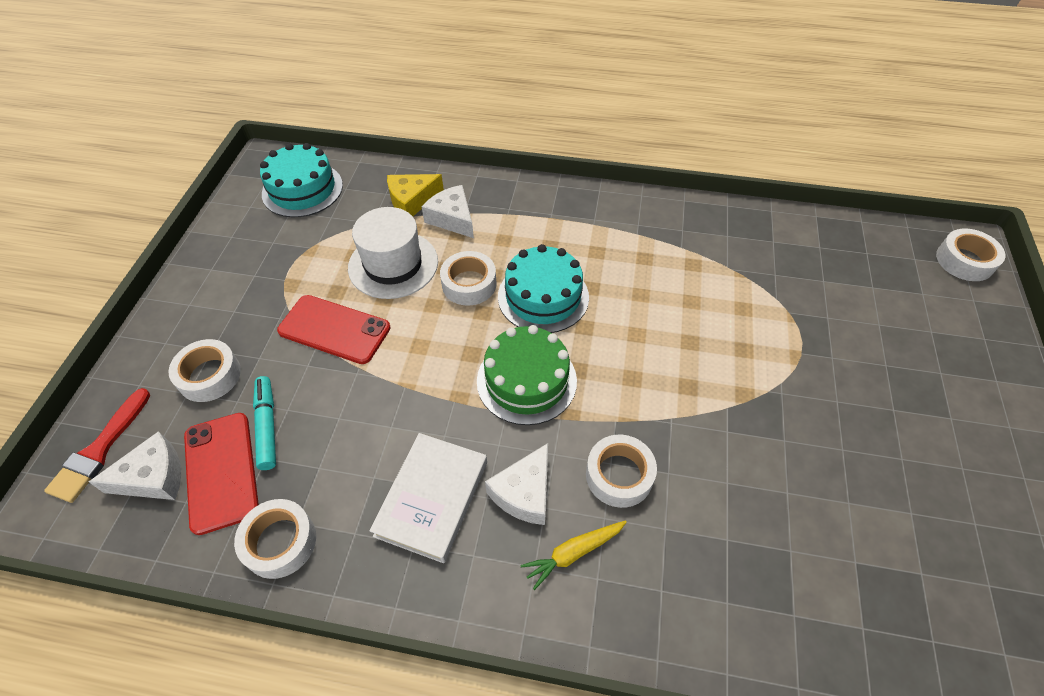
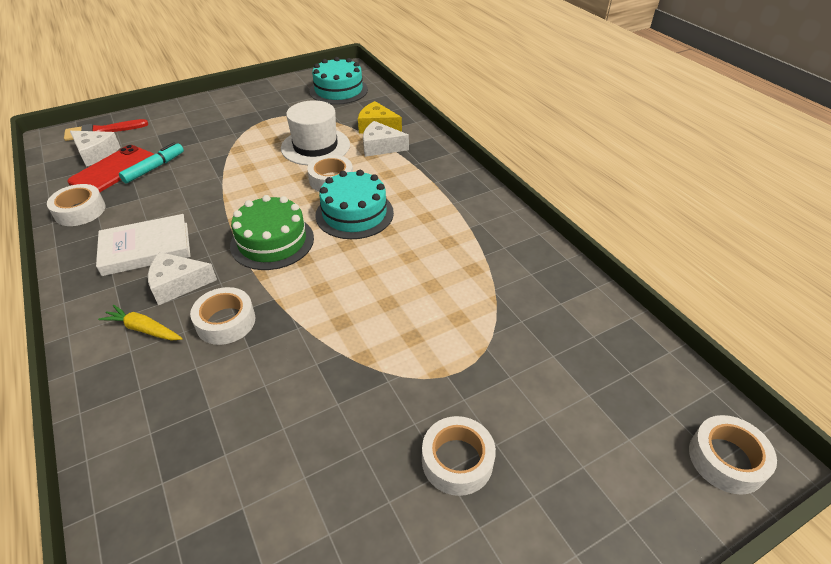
camera: 50 degrees right, 10 degrees down
(209, 376) = (173, 134): white tape -> white tape (457, 460)
(334, 329) = (243, 153): red phone -> none
(452, 218) = (380, 147): white cheese -> white cheese turned 90 degrees counterclockwise

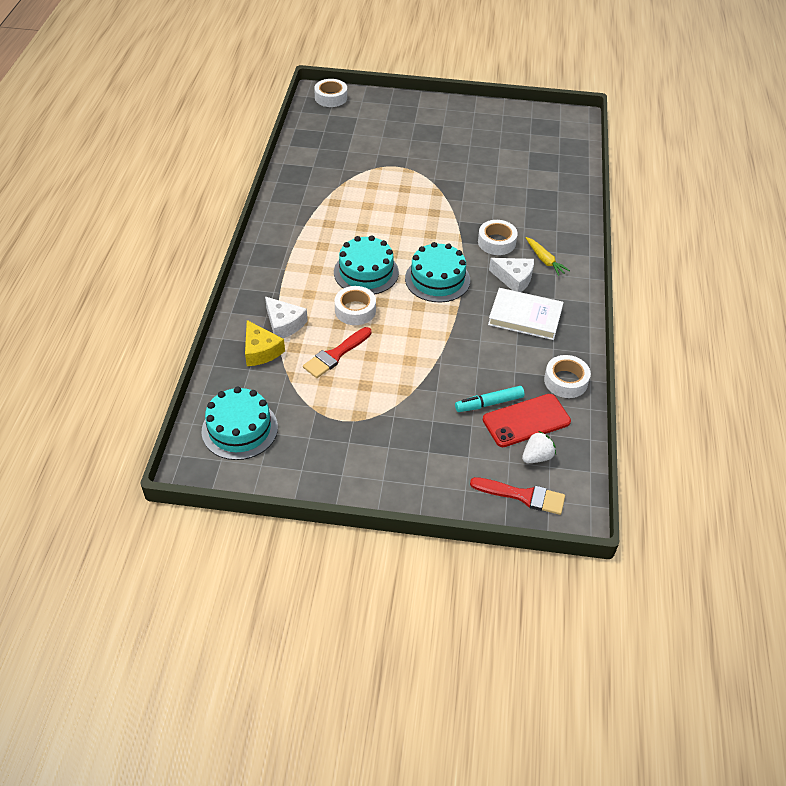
camera: 145 degrees left, 5 degrees up
(96, 153) = (537, 457): white cheese -> white strawberry
(272, 241) = (437, 279): green cake -> turquoise cake
(315, 146) = (335, 355): white hat -> red brush
(457, 460) = (432, 142): white tape -> none

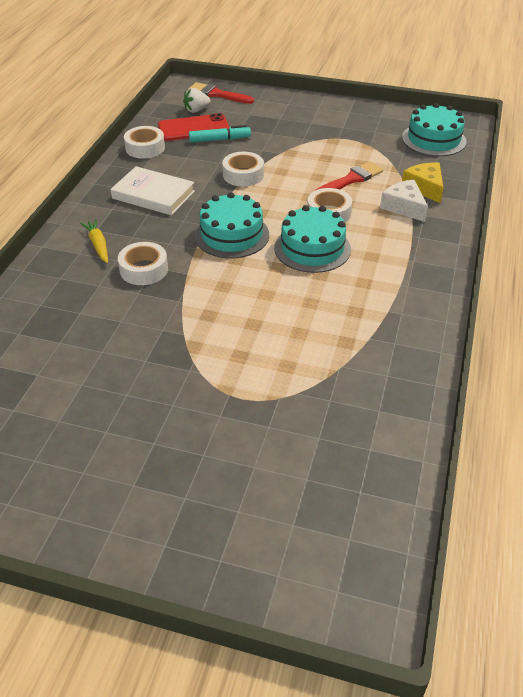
camera: 170 degrees left, 5 degrees down
(331, 97) = (343, 595): white tape -> white tape (243, 175)
(514, 279) = (145, 229): white cheese -> none

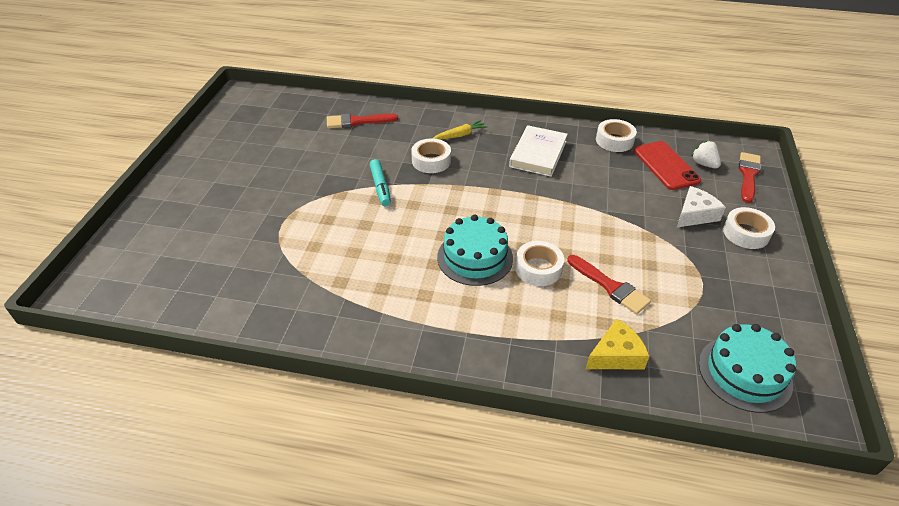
camera: 85 degrees right, 0 degrees up
(30, 333) = (357, 121): none -> red brush
(219, 139) = (651, 184): turquoise marker -> turquoise marker (380, 187)
(231, 235) = (486, 204): turquoise cake -> none
(243, 175) = (590, 204): white tape -> white tape (746, 233)
(404, 207) = (567, 332): white cheese -> white cheese (695, 214)

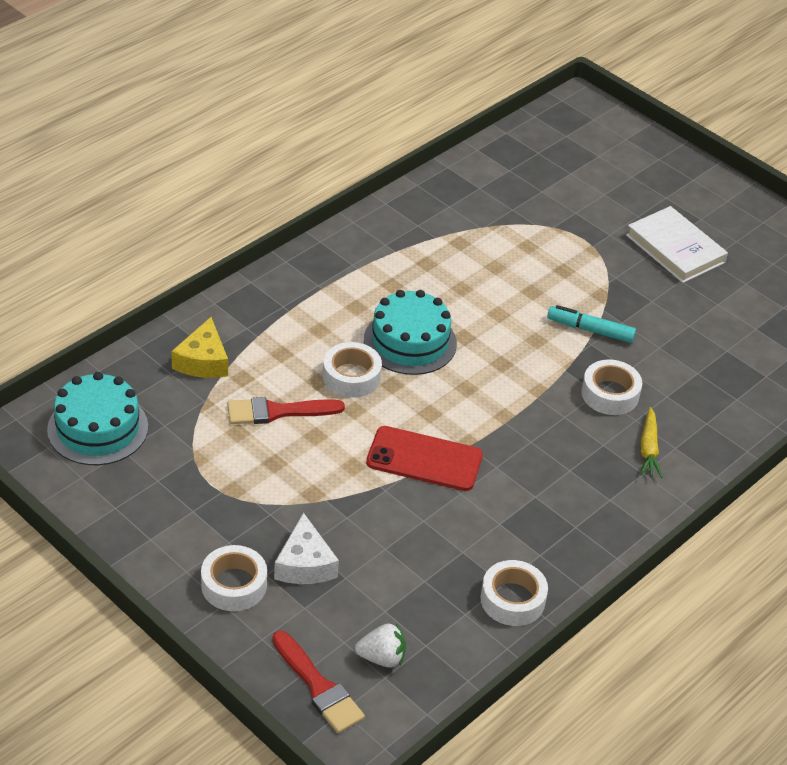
camera: 120 degrees right, 0 degrees up
(357, 121) = (754, 371): red brush -> none
(538, 154) = (546, 499): white book -> white book (675, 249)
(666, 165) = (414, 612): red phone -> red phone (424, 459)

